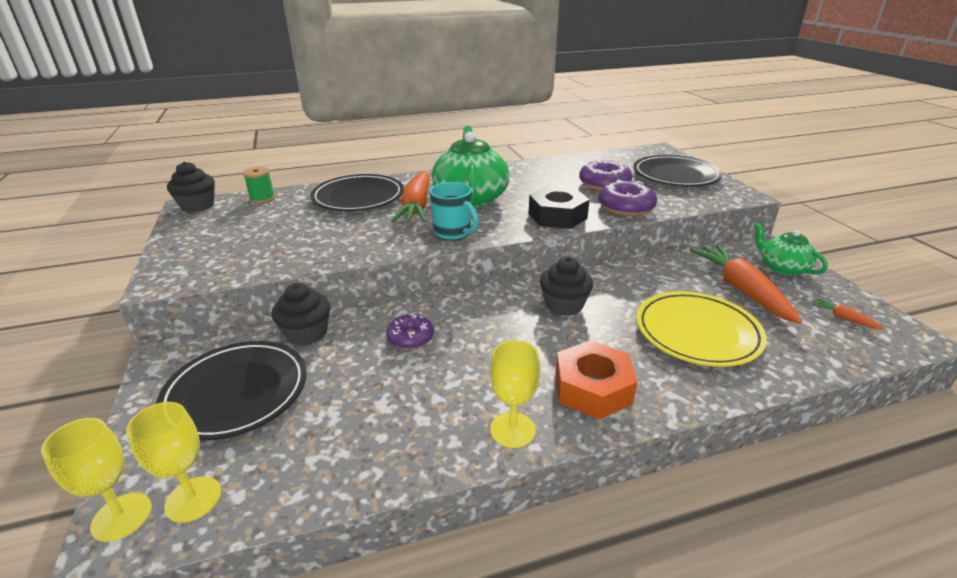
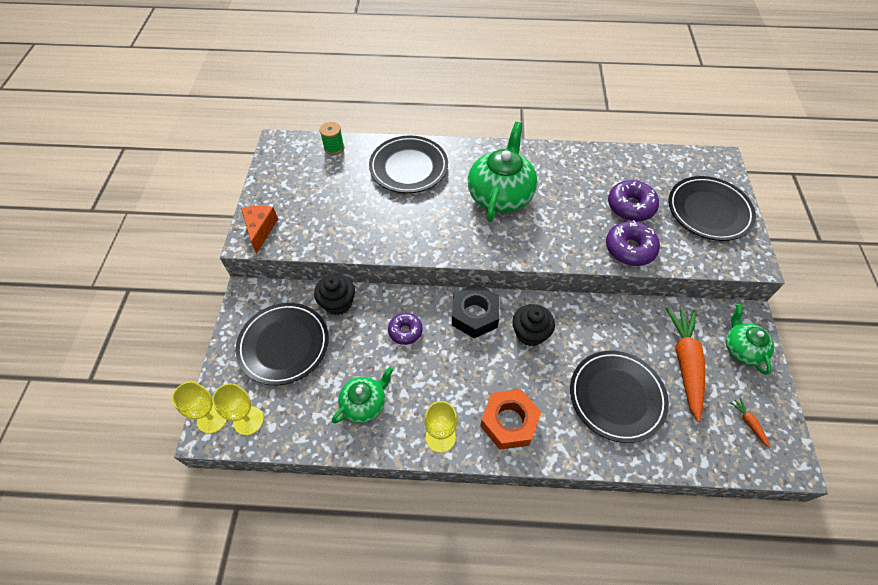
camera: 20 degrees right, 25 degrees up
(179, 270) = (260, 229): none -> orange cheese
(197, 206) = (284, 145): black cupcake -> none
(384, 424) = (364, 404): none -> green teapot
(416, 206) = (451, 195): orange carrot -> none
(453, 233) = (466, 242): turquoise mug -> none
(557, 216) = (562, 244): black nut -> black nut (474, 315)
(697, 333) = (616, 397): yellow plate -> black plate

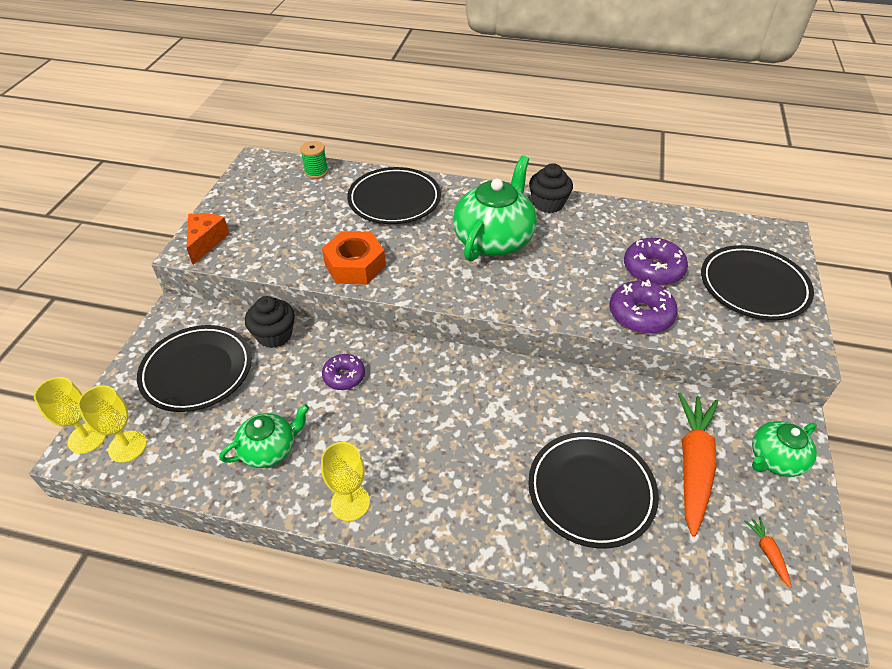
camera: 10 degrees right, 10 degrees down
(474, 315) = (433, 370): black nut -> none
(509, 422) = (442, 499): orange nut -> orange nut (355, 265)
(530, 333) = (497, 400): black cupcake -> black cupcake (548, 203)
(742, 349) = (775, 459): green teapot -> green teapot turned 120 degrees counterclockwise

